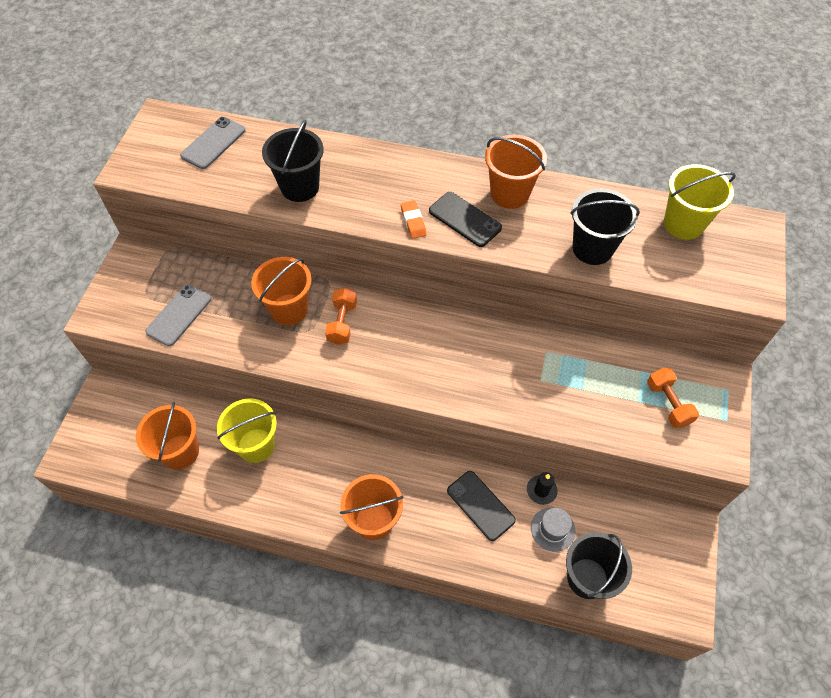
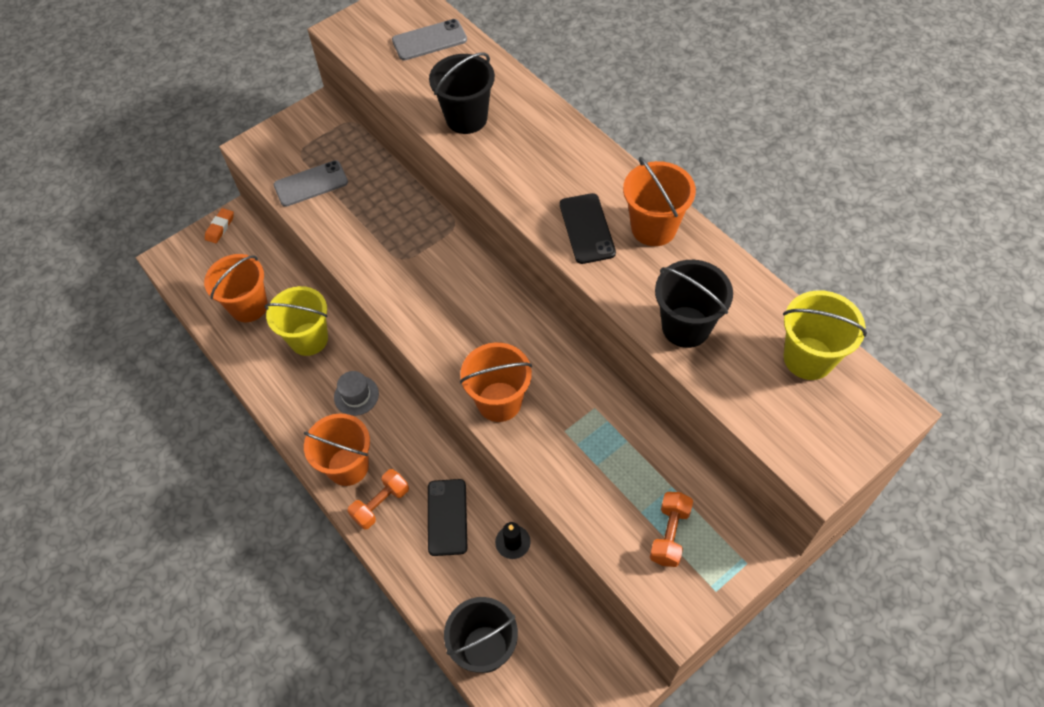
camera: 40 degrees right, 0 degrees up
(289, 309) = (400, 230): orange bucket -> orange bucket (499, 402)
(342, 323) = (434, 269): orange dumbbell -> orange dumbbell (381, 504)
(413, 221) = (537, 204): orange eraser -> orange eraser (220, 227)
(553, 529) = (492, 584): grey hat -> grey hat (356, 395)

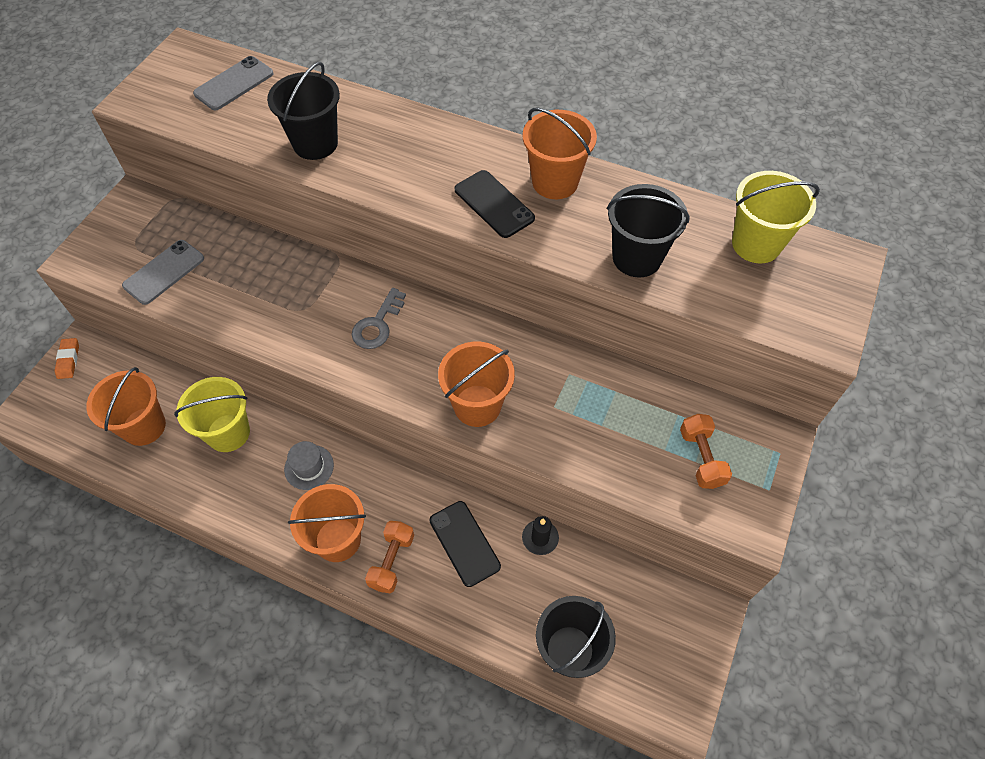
camera: 30 degrees left, 0 degrees up
(455, 296) = (377, 324): none -> grey key

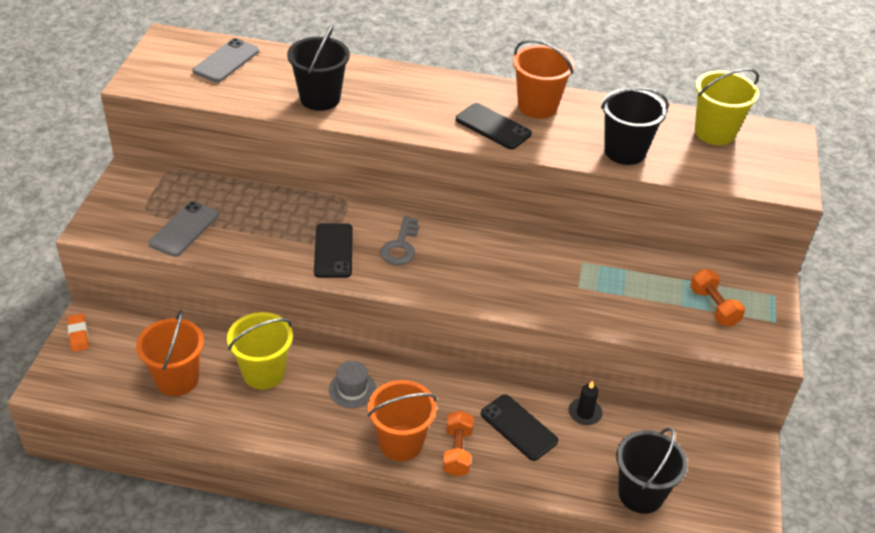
camera: 15 degrees left, 15 degrees down
(305, 320) = (333, 251): none -> black phone
(477, 405) = (512, 295): orange bucket -> none

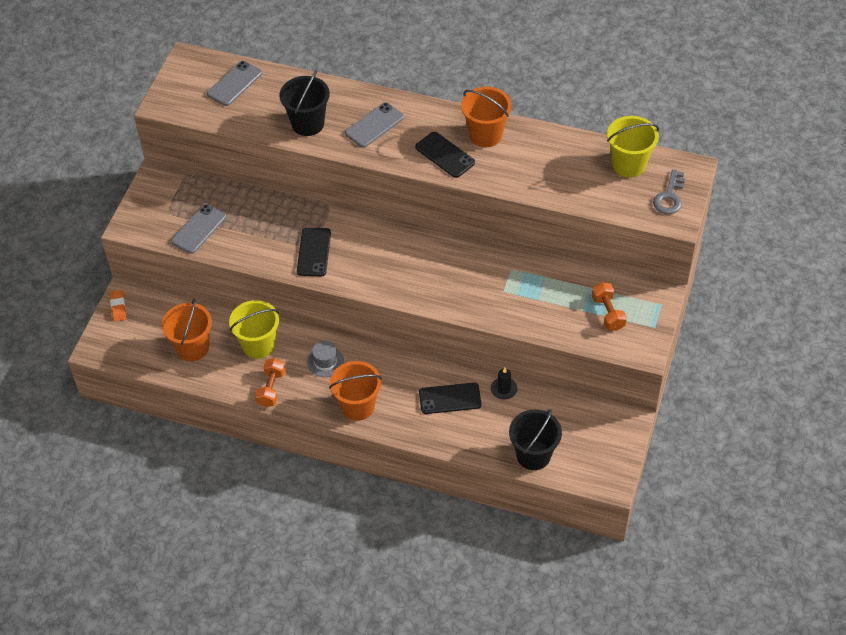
camera: 10 degrees right, 10 degrees up
(401, 246) = (367, 249): grey key -> grey key (669, 197)
(402, 99) = (374, 125): none -> grey phone
(457, 452) = (399, 415): orange dumbbell -> orange dumbbell (271, 388)
(518, 427) = (450, 398): black phone -> black phone turned 60 degrees counterclockwise
(624, 151) = (548, 182): black bucket -> none

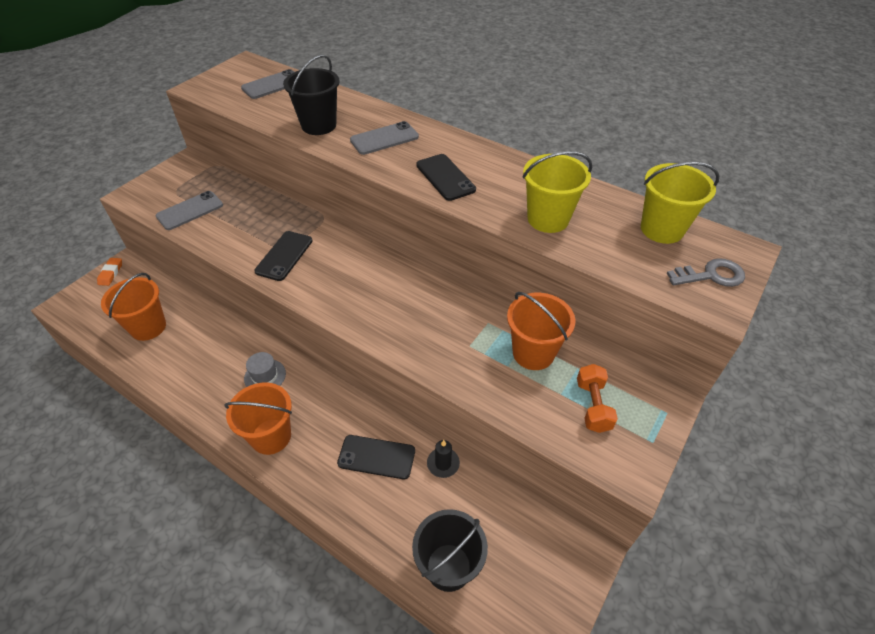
camera: 15 degrees right, 5 degrees down
(258, 345) = (210, 341): yellow bucket -> yellow bucket (548, 219)
(271, 388) = (194, 390): orange dumbbell -> none
(485, 135) = (498, 168): orange bucket -> orange bucket (533, 353)
(669, 197) = (711, 275): grey key -> grey key turned 135 degrees counterclockwise

